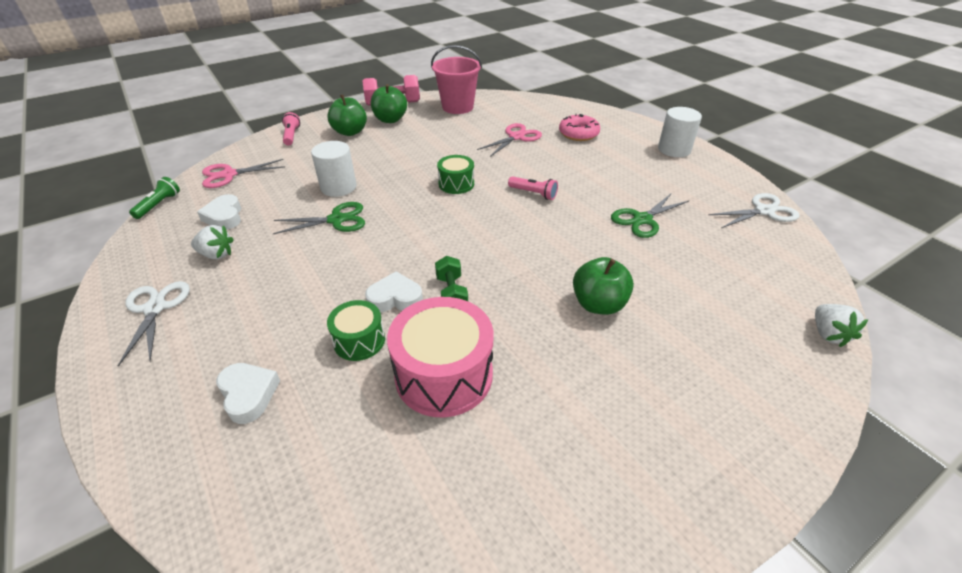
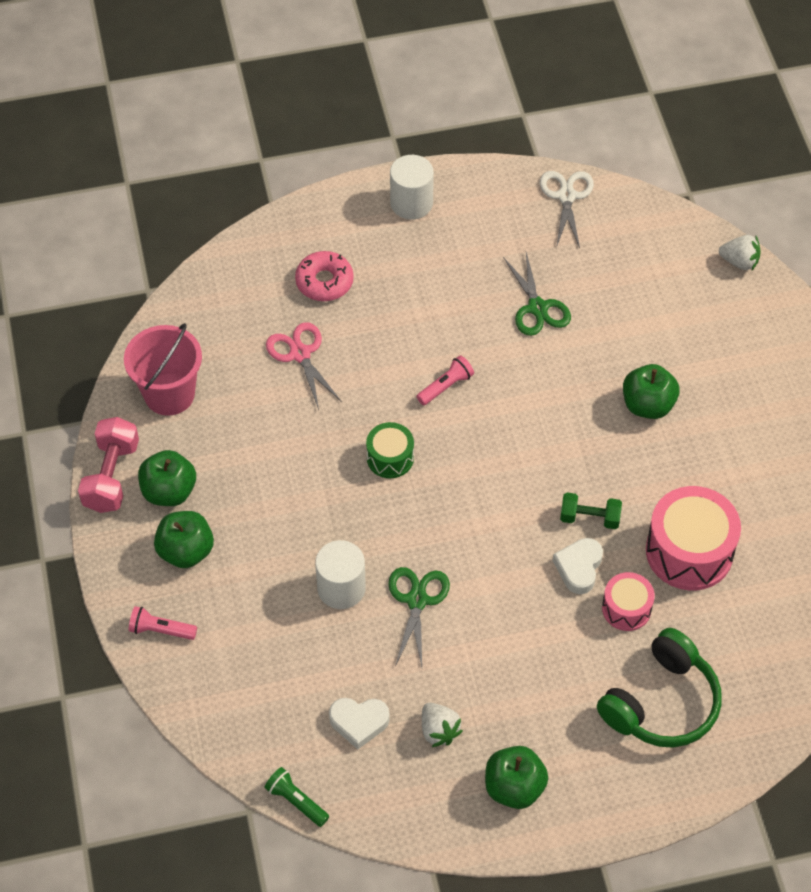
camera: 70 degrees left, 15 degrees up
(155, 308) = (514, 787): white scissors -> green apple
(216, 254) = (439, 730): white strawberry -> white strawberry turned 120 degrees clockwise
(228, 175) = (249, 718): pink scissors -> none
(248, 394) = (662, 703): white heart -> green headphones
(359, 340) = (626, 608): green drum -> pink drum

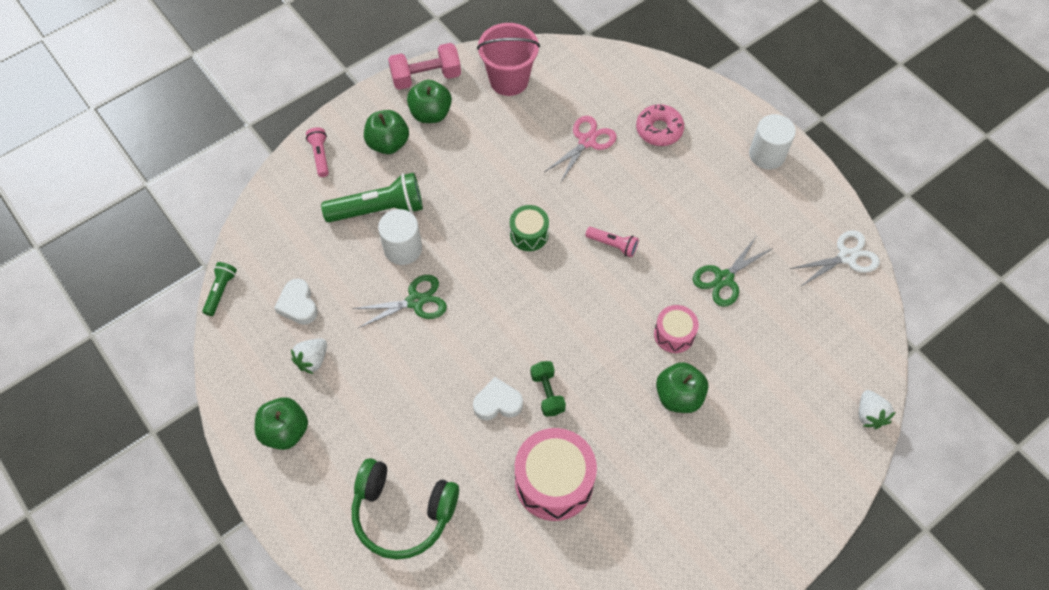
camera: 65 degrees right, 5 degrees up
(274, 594) = (379, 209): none -> green flashlight
(626, 608) = (477, 453): pink drum -> pink drum (674, 334)

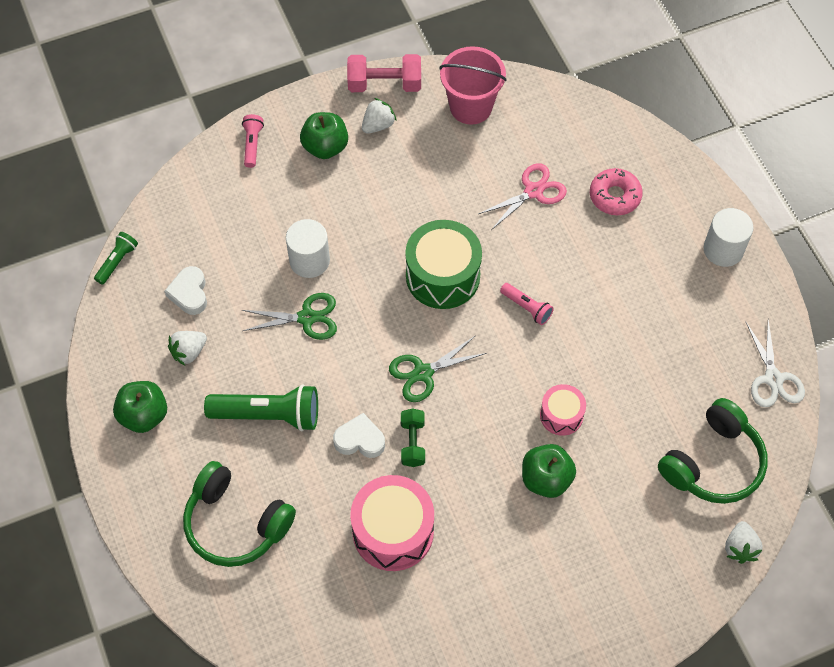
camera: 15 degrees right, 0 degrees up
(379, 209) = (296, 214): green flashlight -> green flashlight (268, 415)
(431, 114) = (378, 125): green apple -> white strawberry
(529, 234) = (443, 276): green drum -> green drum, size x1.80
(723, 279) = (632, 370): green scissors -> green scissors (422, 373)
(821, 344) = (713, 463): none -> green headphones
(847, 257) = (773, 379): white scissors -> white scissors turned 90 degrees clockwise

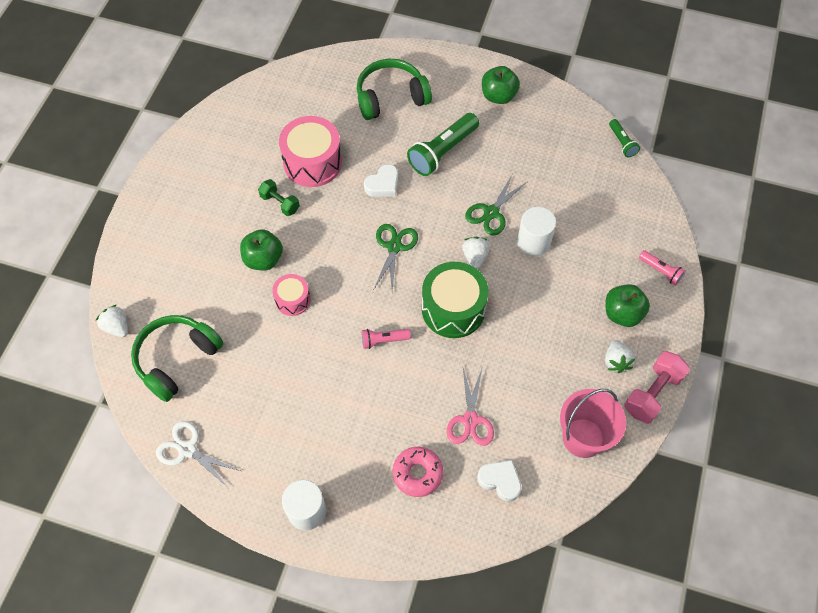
camera: 130 degrees right, 0 degrees up
(189, 293) = (565, 164): white heart -> white heart (500, 481)
(189, 352) = (522, 140): white strawberry -> white strawberry (475, 257)
(412, 443) = (355, 209): green dumbbell -> green dumbbell (280, 203)
(713, 463) = (176, 359): green headphones -> green headphones turned 45 degrees clockwise

